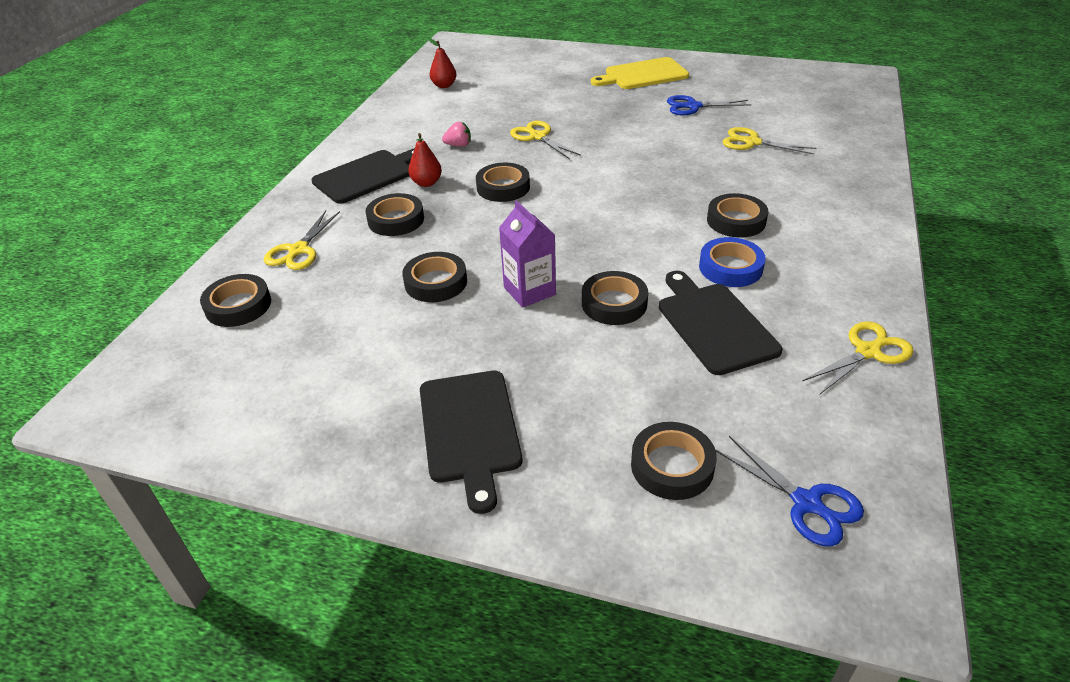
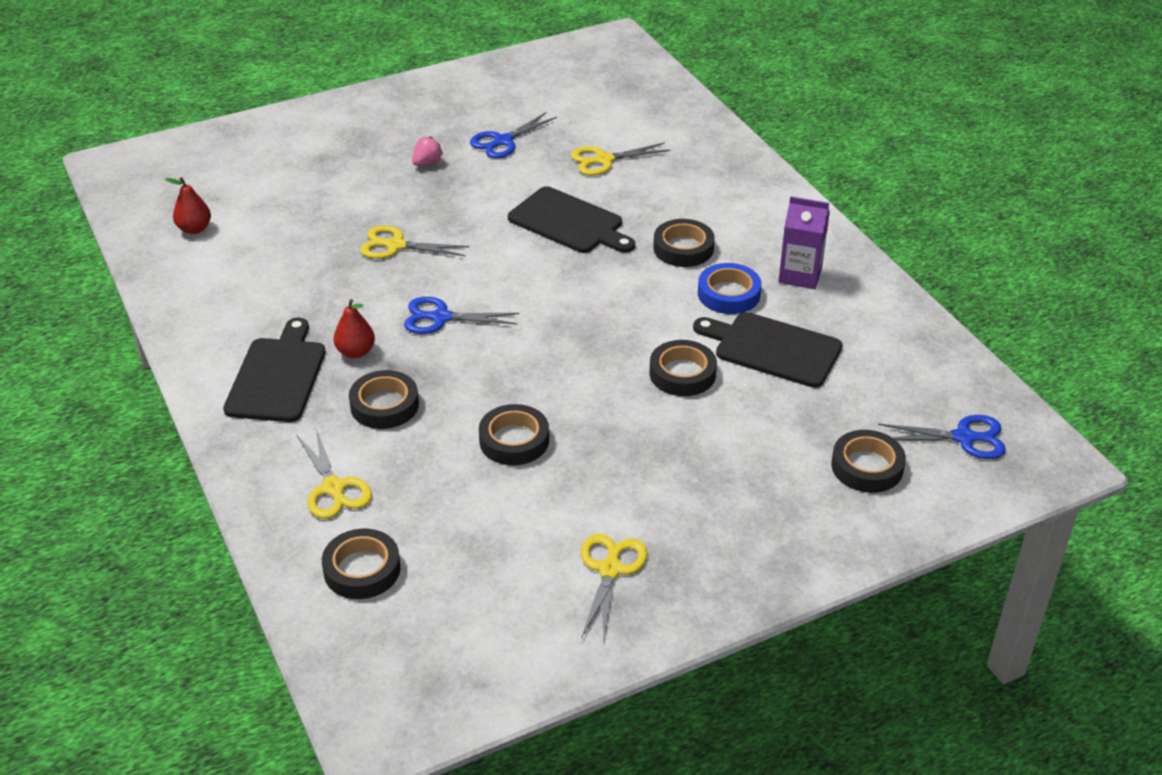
camera: 45 degrees left, 0 degrees up
(458, 145) = (325, 294): pink strawberry -> pink strawberry (427, 163)
(469, 430) = (711, 533): black cutting board -> black cutting board (569, 223)
(503, 187) = (440, 317): black tape -> blue scissors
(529, 291) = (603, 401): purple carton -> purple carton (800, 275)
(643, 75) = (404, 122): yellow cutting board -> none
(868, 351) = (889, 311): yellow scissors -> yellow scissors (610, 569)

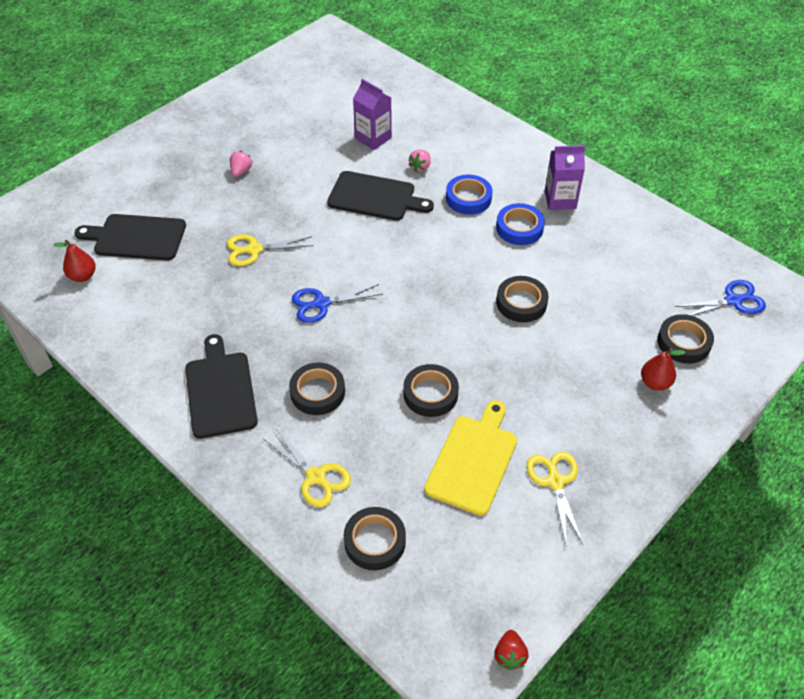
camera: 20 degrees left, 10 degrees up
(356, 352) = (271, 352): red pear -> red pear (655, 383)
(448, 727) = (509, 655): none -> red strawberry
(502, 141) = (289, 139): blue scissors -> none
(524, 521) = (473, 460): none -> yellow cutting board
(603, 160) = (373, 138): yellow scissors -> purple carton
(643, 203) = (420, 167): none -> pink strawberry
(683, 248) = (468, 198): black tape -> blue tape
(772, 348) = (572, 265): black cutting board -> black cutting board (136, 237)

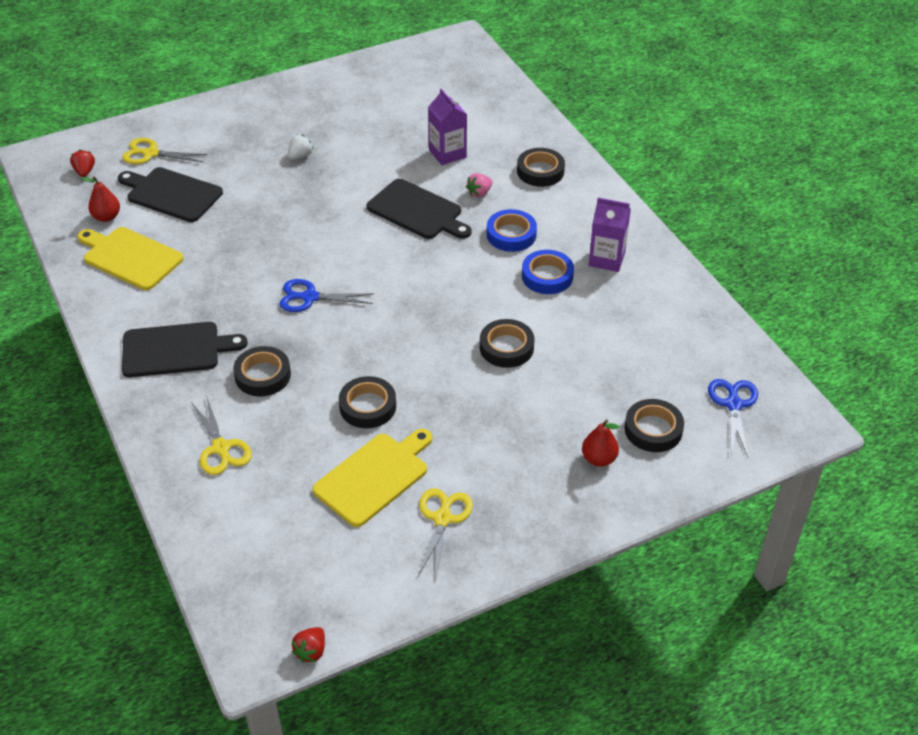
camera: 20 degrees right, 5 degrees down
(37, 236) = (85, 172): none -> red strawberry
(127, 310) = (130, 257): none -> yellow cutting board
(220, 390) = (176, 350): black cutting board -> black cutting board turned 75 degrees clockwise
(241, 171) = (300, 156): pink strawberry -> white strawberry
(254, 250) = (273, 232): yellow scissors -> yellow scissors (150, 153)
(375, 541) = (243, 518): black tape -> black tape (540, 171)
(733, 301) = (733, 404): blue scissors -> blue scissors turned 90 degrees counterclockwise

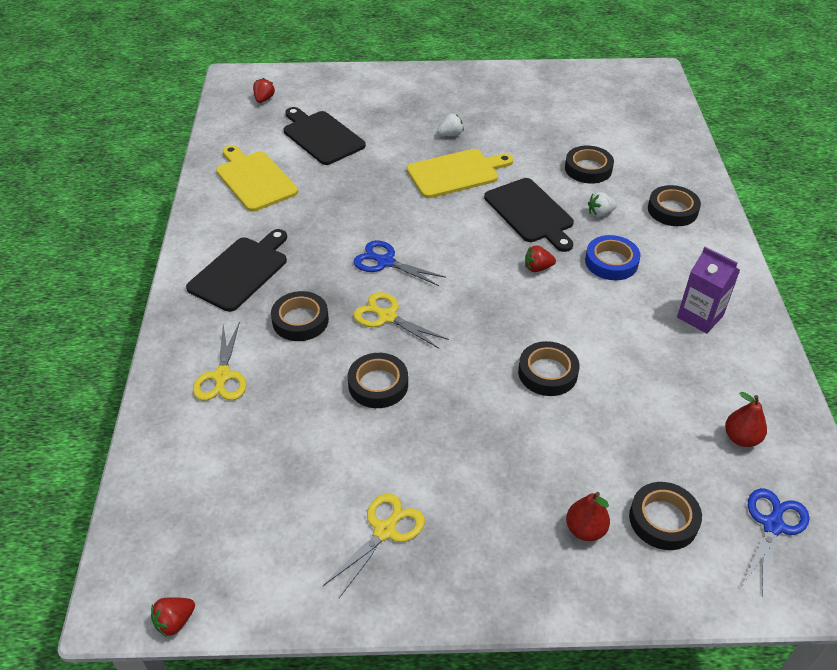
camera: 25 degrees right, 0 degrees up
(107, 217) = (257, 140): red pear -> red pear (741, 438)
(150, 153) = (325, 99): yellow scissors -> yellow scissors (387, 316)
(176, 350) = (241, 271): black cutting board -> black cutting board turned 75 degrees counterclockwise
(374, 477) = (344, 459): yellow cutting board -> yellow cutting board (456, 173)
(447, 154) = (588, 169): purple carton -> black tape
(450, 260) = (537, 268): none -> red strawberry
(479, 193) = (600, 213): pink strawberry -> white strawberry
(547, 276) = (627, 314): blue tape -> none

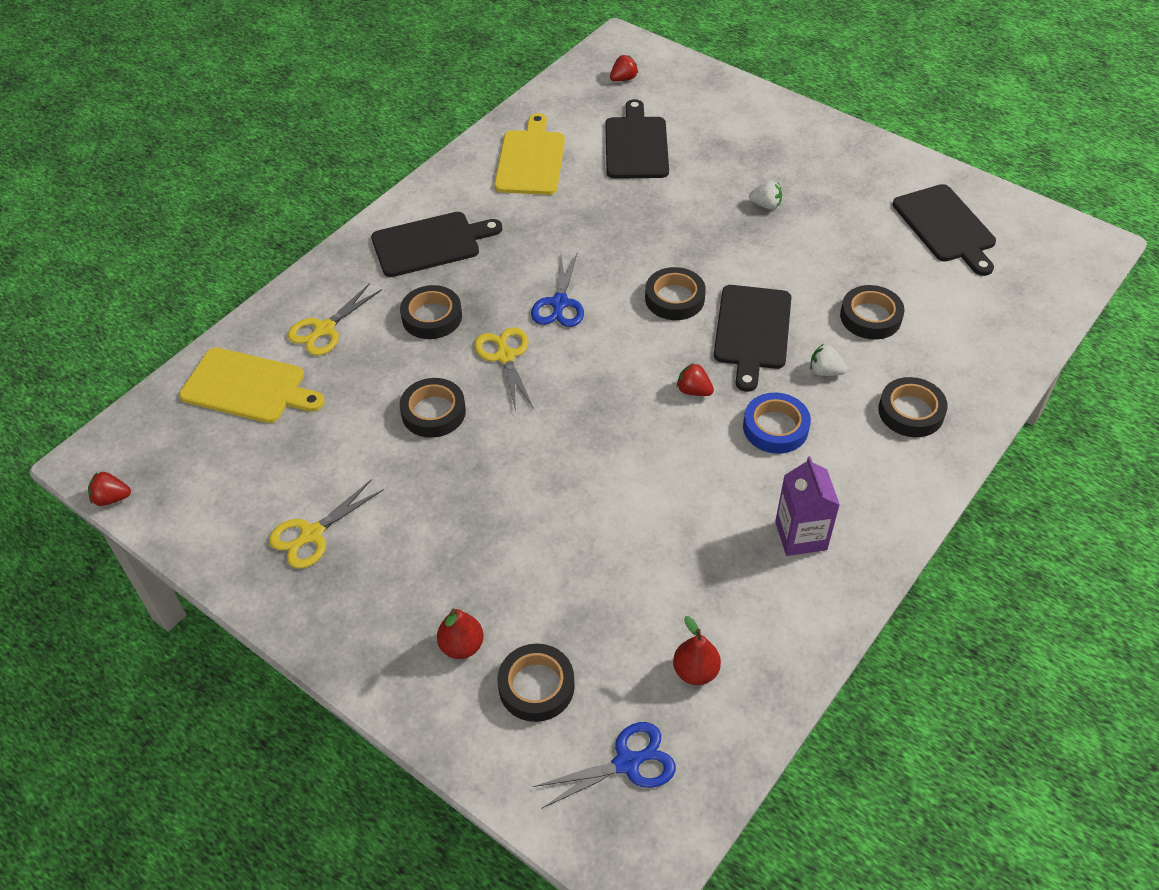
camera: 40 degrees right, 5 degrees up
(385, 262) = (559, 303): blue scissors -> blue scissors turned 150 degrees counterclockwise
(385, 530) = (311, 534): yellow scissors -> yellow scissors turned 150 degrees clockwise
(456, 173) = (724, 250): yellow cutting board -> yellow cutting board (248, 387)
(547, 373) = (587, 494): black tape -> black tape (674, 298)
(569, 98) = (945, 227): none -> black cutting board

